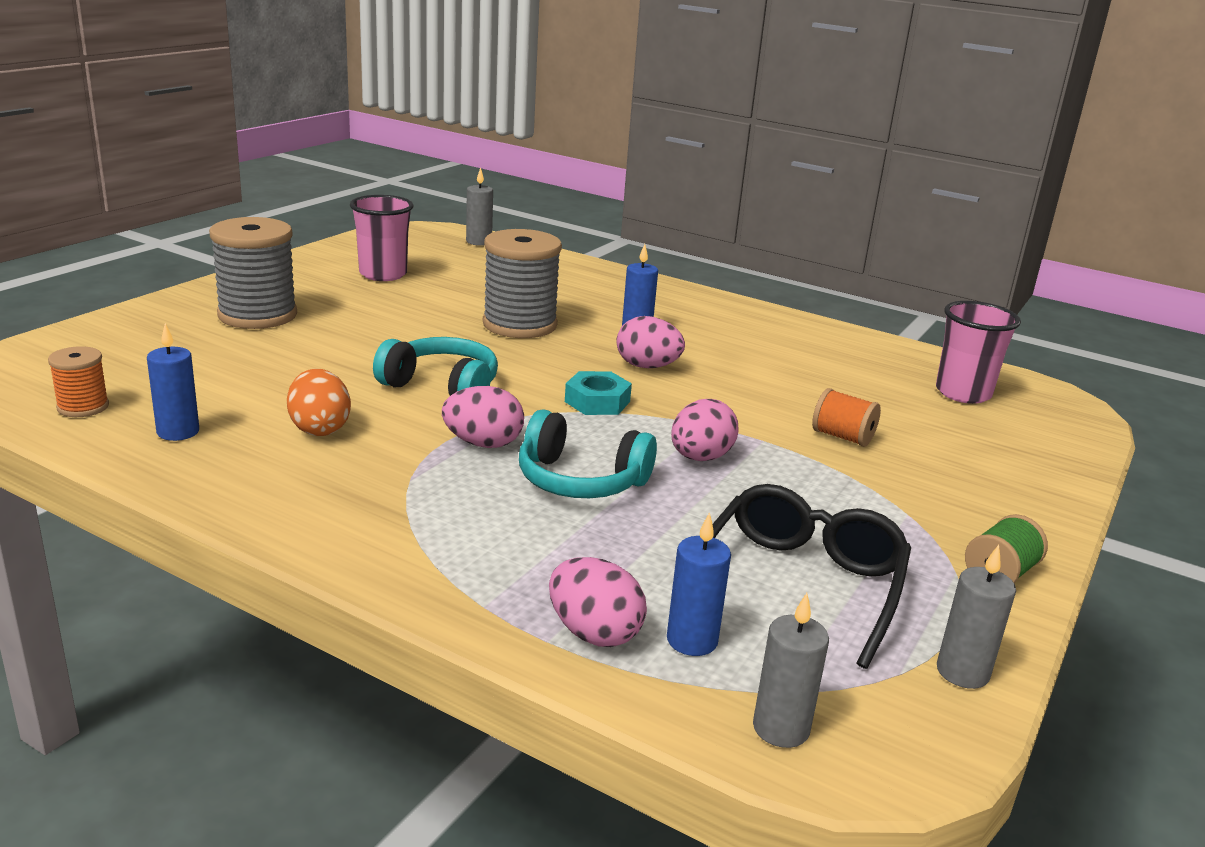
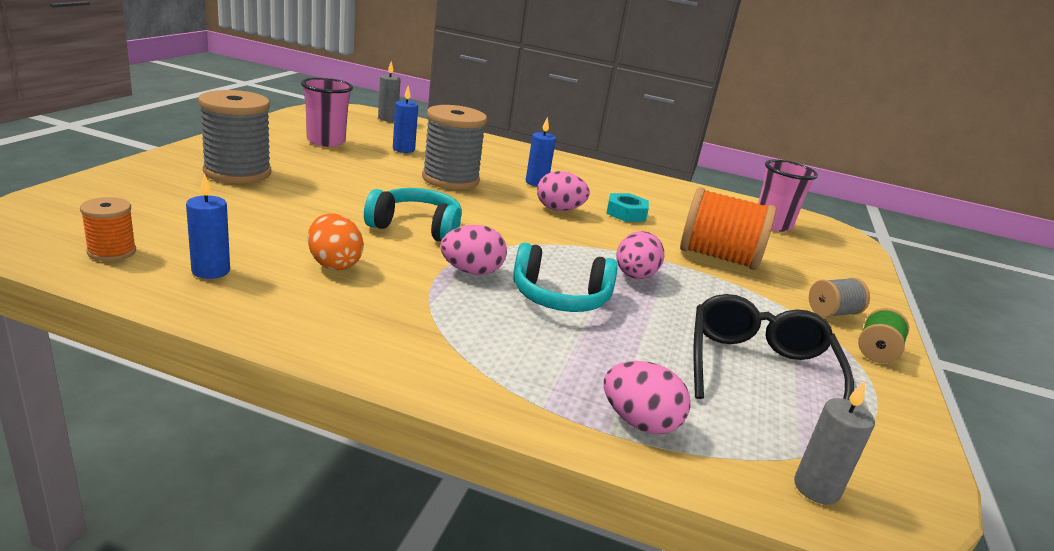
camera: 15 degrees left, 0 degrees up
(597, 401) = (538, 236): turquoise nut -> turquoise nut (626, 213)
(692, 640) = (712, 421): blue candle -> blue candle (403, 149)
(842, 437) = (718, 257): orange spool -> orange spool, size x1.96
(962, 672) = (902, 428): grey candle -> none
(969, 519) = (832, 313): none -> grey spool

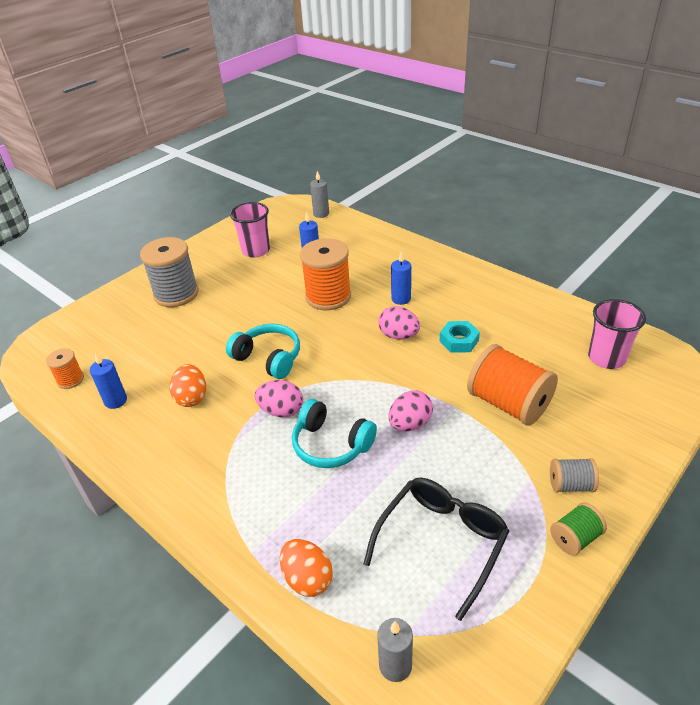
camera: 30 degrees right, 15 degrees up
(450, 179) = (328, 296): grey spool -> orange spool
(639, 422) = (307, 579): pink egg -> orange egg

